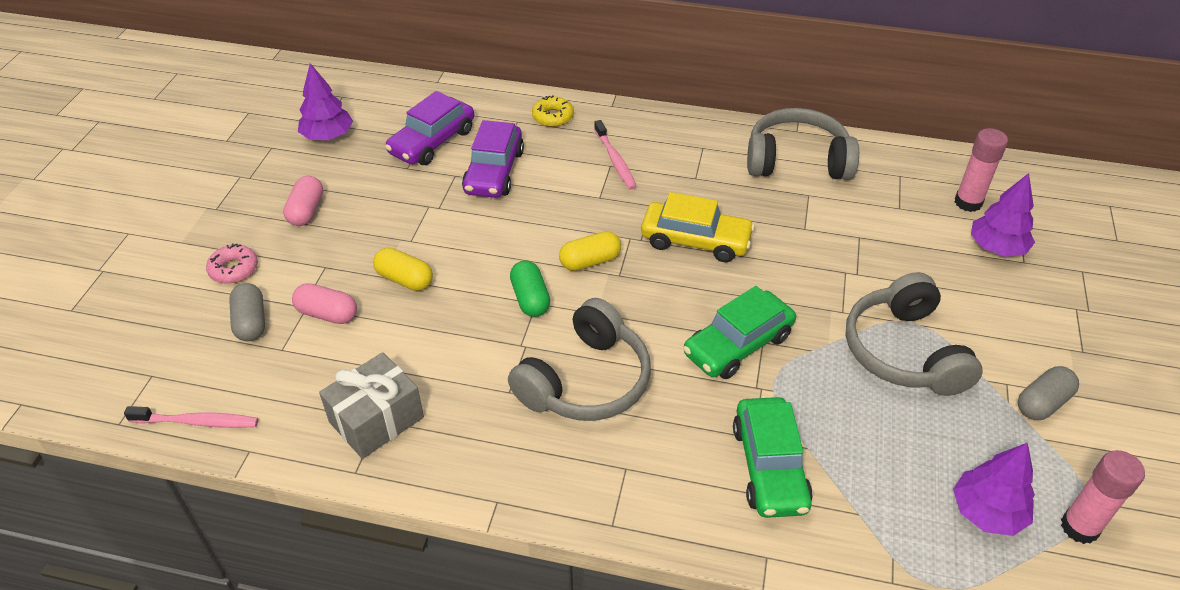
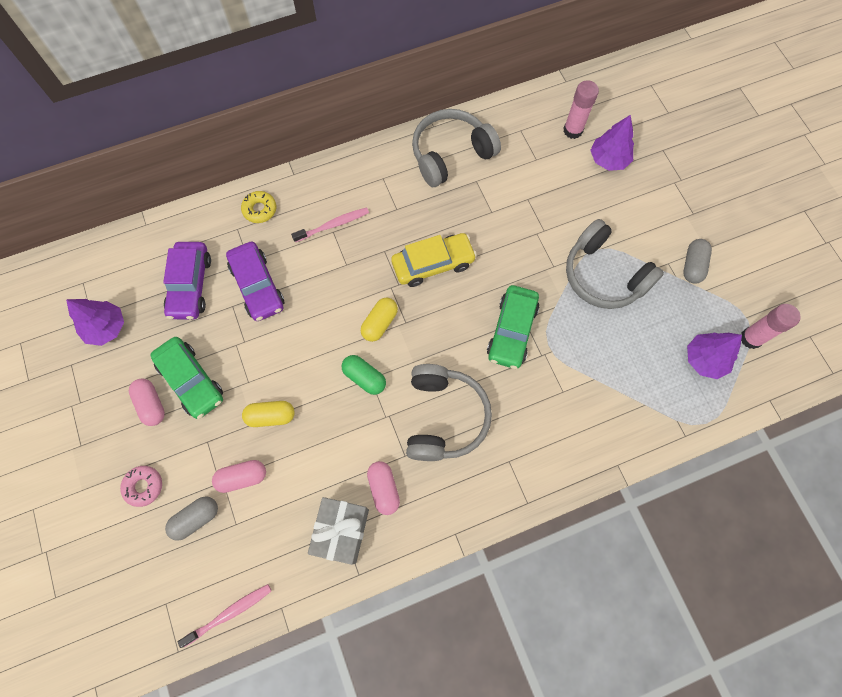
camera: 35 degrees left, 25 degrees up
(251, 322) = (196, 518): grey capsule -> grey capsule turned 75 degrees counterclockwise
(457, 408) = (384, 489): none -> pink capsule
(615, 160) = (333, 225): pink toothbrush -> pink toothbrush turned 60 degrees counterclockwise
(769, 467) = (583, 406): green car -> green car (191, 381)

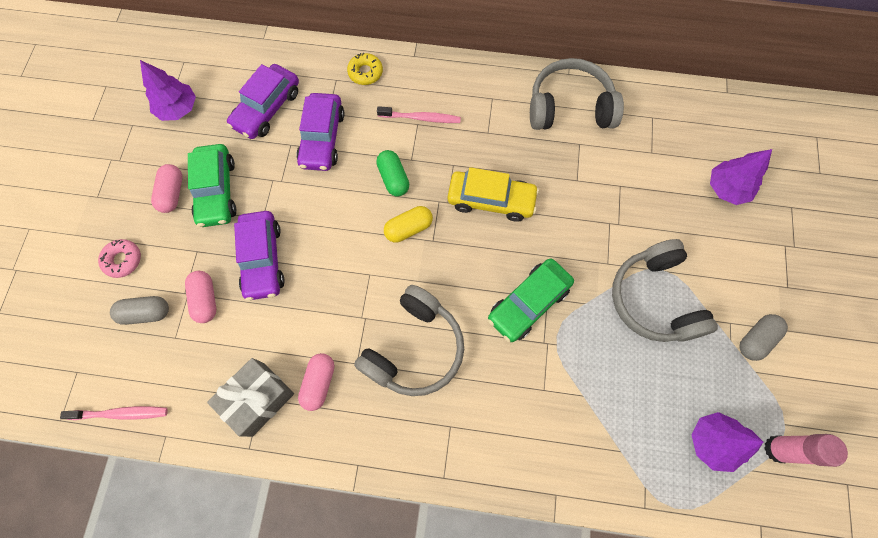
camera: 30 degrees right, 0 degrees up
(242, 477) = (205, 299): pink capsule -> pink capsule turned 60 degrees clockwise
(271, 416) = (262, 259): yellow capsule -> purple car
(364, 377) = (364, 271): green capsule -> green capsule (393, 178)
(572, 130) = (706, 142): pink glue stick -> none

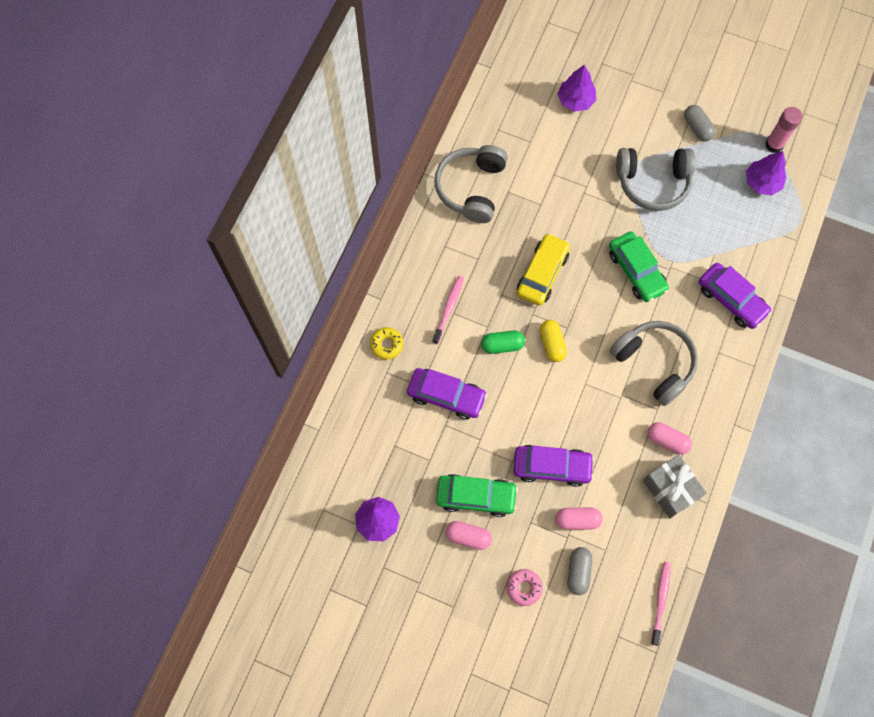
camera: 75 degrees left, 0 degrees up
(267, 108) = (401, 439): purple car -> purple car (731, 300)

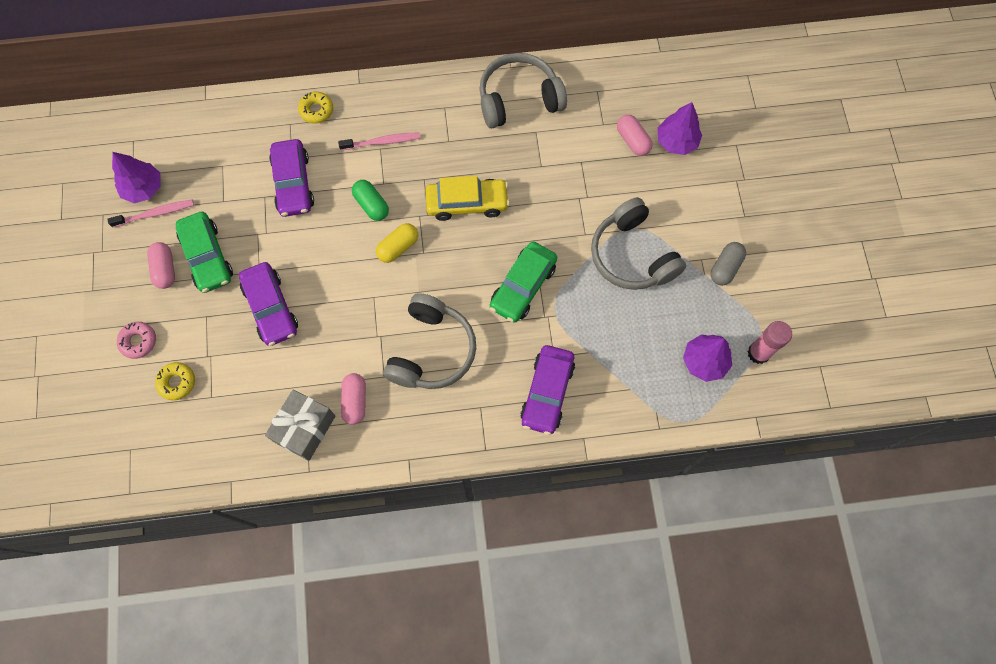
camera: 60 degrees right, 0 degrees up
(577, 520) = (229, 357): pink capsule -> pink capsule (632, 140)
(578, 572) = (177, 382): grey capsule -> yellow donut
(660, 601) = (183, 473): pink toothbrush -> pink toothbrush (155, 213)

